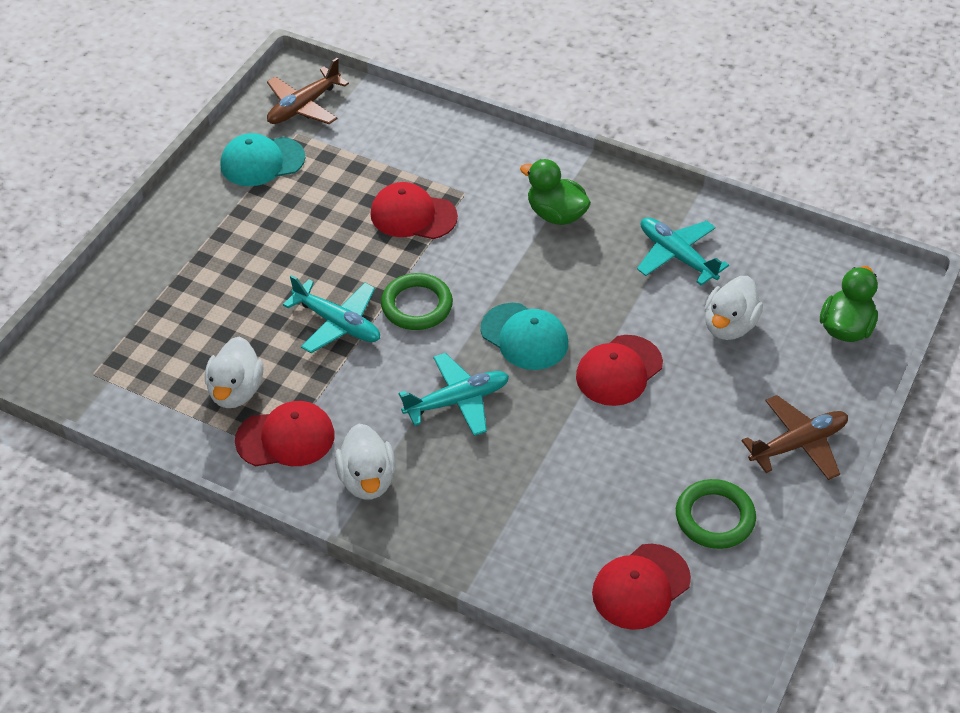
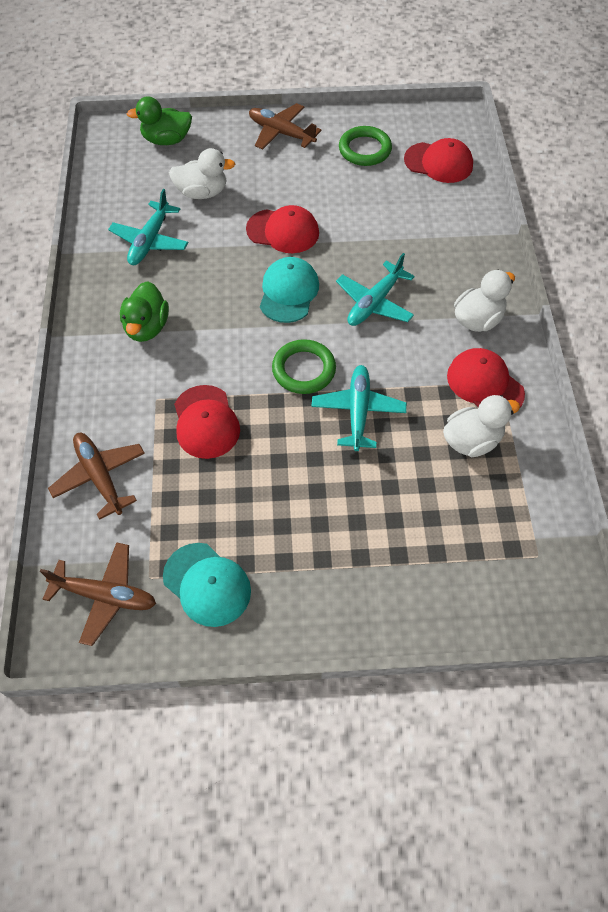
camera: 120 degrees left, 10 degrees up
(412, 134) = (100, 476): none -> brown plane
(457, 401) = (374, 303): turquoise plane -> turquoise plane turned 90 degrees counterclockwise

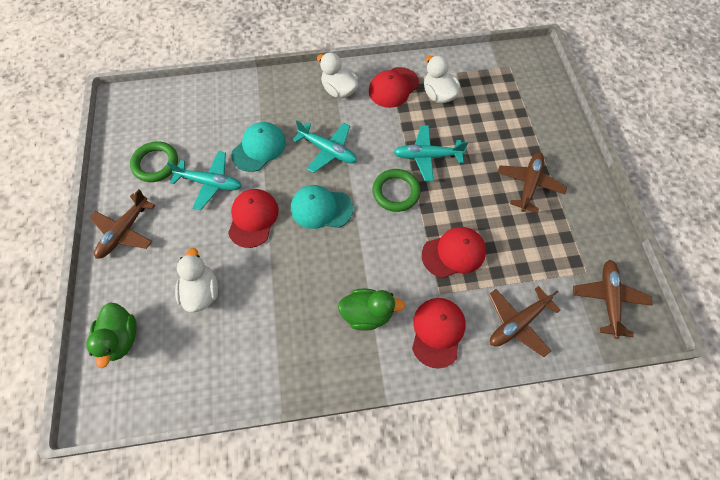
camera: 95 degrees left, 5 degrees up
(150, 241) = (265, 329): turquoise plane -> turquoise plane (210, 183)
(207, 584) = (579, 235): turquoise cap -> turquoise cap (259, 148)
(300, 534) = (529, 184): none -> brown plane
(438, 163) = (177, 112): red cap -> red cap (437, 332)

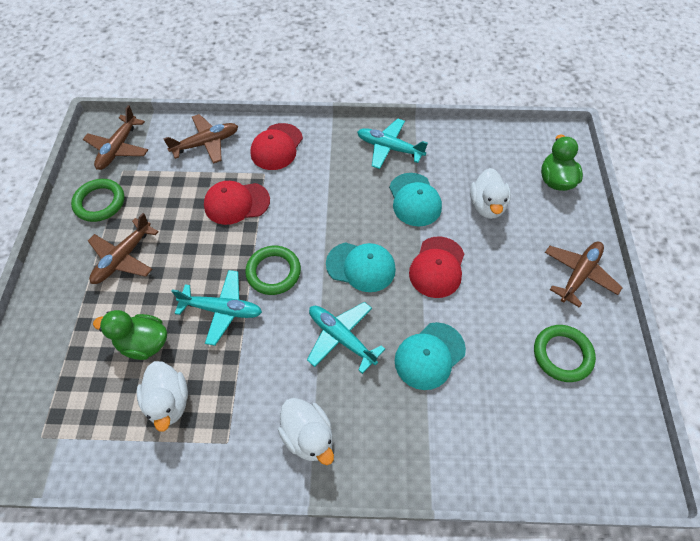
camera: 170 degrees left, 5 degrees down
(210, 183) = (489, 317): turquoise plane -> turquoise plane (389, 148)
(276, 286) = (414, 200): none -> turquoise cap
(367, 313) = (333, 167): green duck -> green duck (144, 343)
(393, 87) = (227, 426): red cap -> none
(584, 232) = (100, 202): none -> green ring

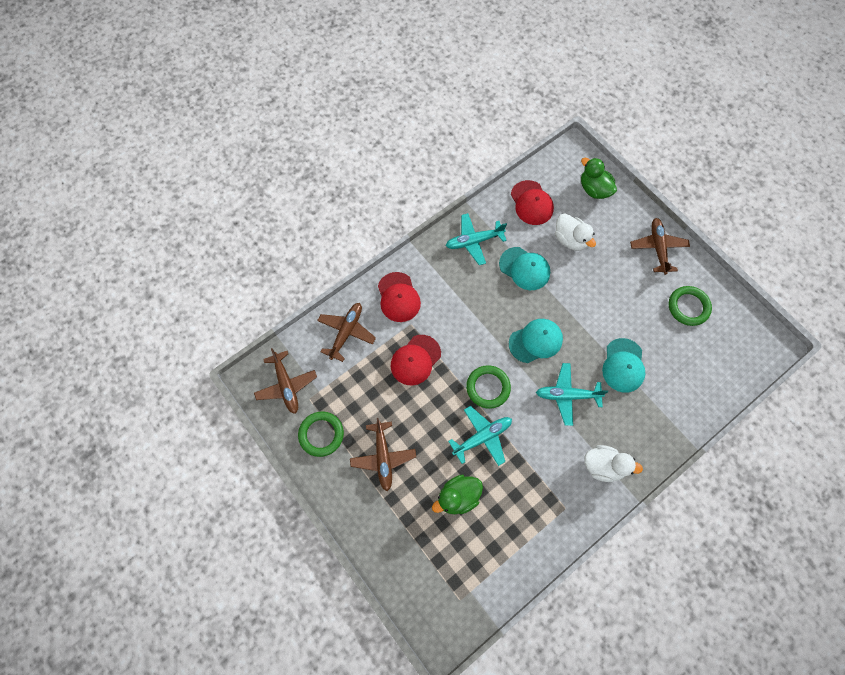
camera: 40 degrees left, 10 degrees up
(169, 401) = (510, 516): white duck -> none
(437, 267) = (579, 305): red cap -> red cap (531, 203)

